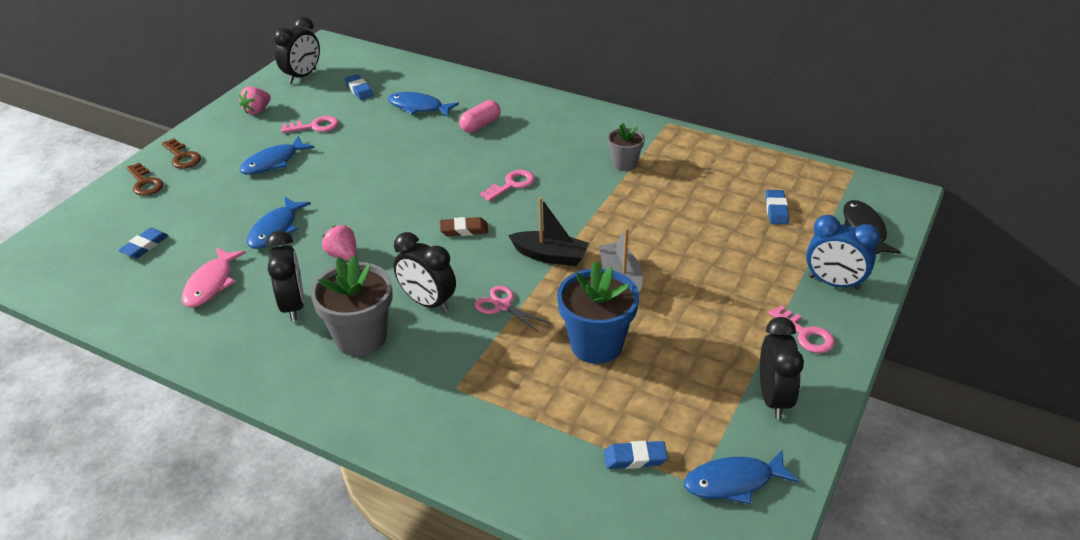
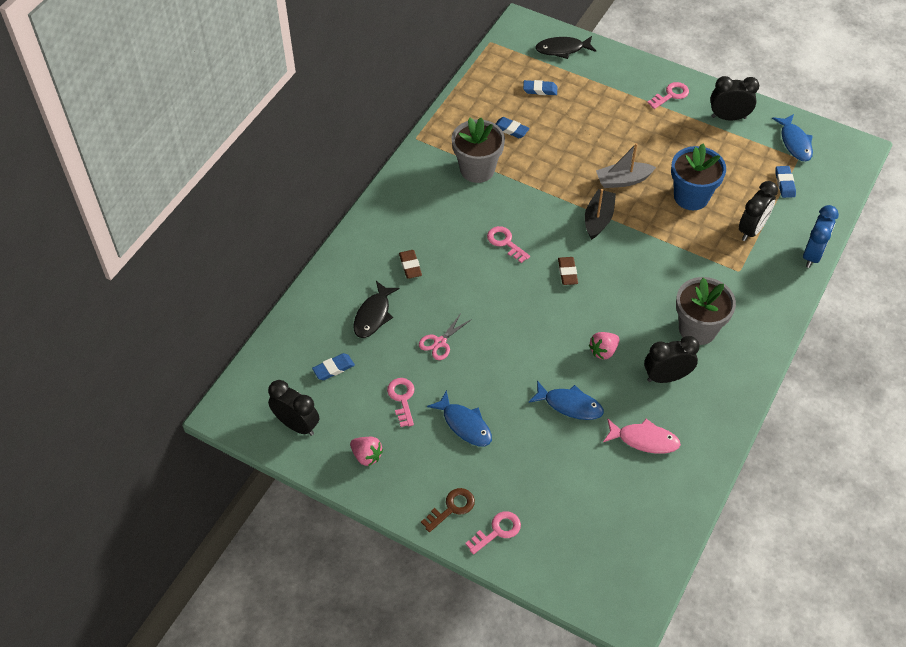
camera: 90 degrees left, 15 degrees up
(145, 183) = (497, 531): brown key -> pink key
(145, 246) = (596, 504): blue eraser -> blue eraser (511, 129)
(418, 107) = (373, 315): blue fish -> black fish
(428, 302) = (656, 291): black clock -> black clock (751, 229)
(480, 125) = (410, 266): pink capsule -> brown eraser
(503, 306) = (656, 247): pink scissors -> pink scissors (440, 342)
(624, 164) = (477, 169): grey flower pot -> grey flower pot, size x1.72
(834, 283) = (620, 74): blue clock -> blue clock (812, 255)

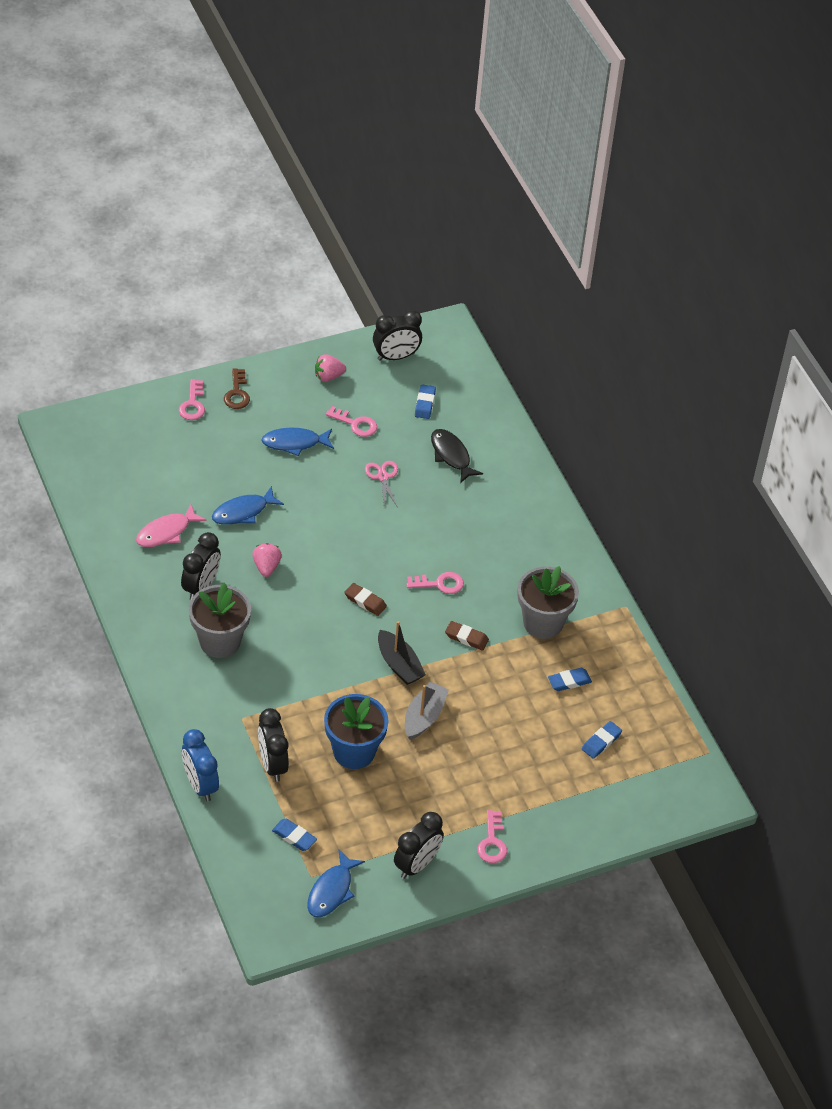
camera: 125 degrees right, 5 degrees down
(410, 266) = (478, 508): brown eraser -> brown eraser (466, 638)
(562, 49) = (642, 803): black fish -> none
(794, 142) = (331, 891): blue fish -> blue fish turned 90 degrees counterclockwise

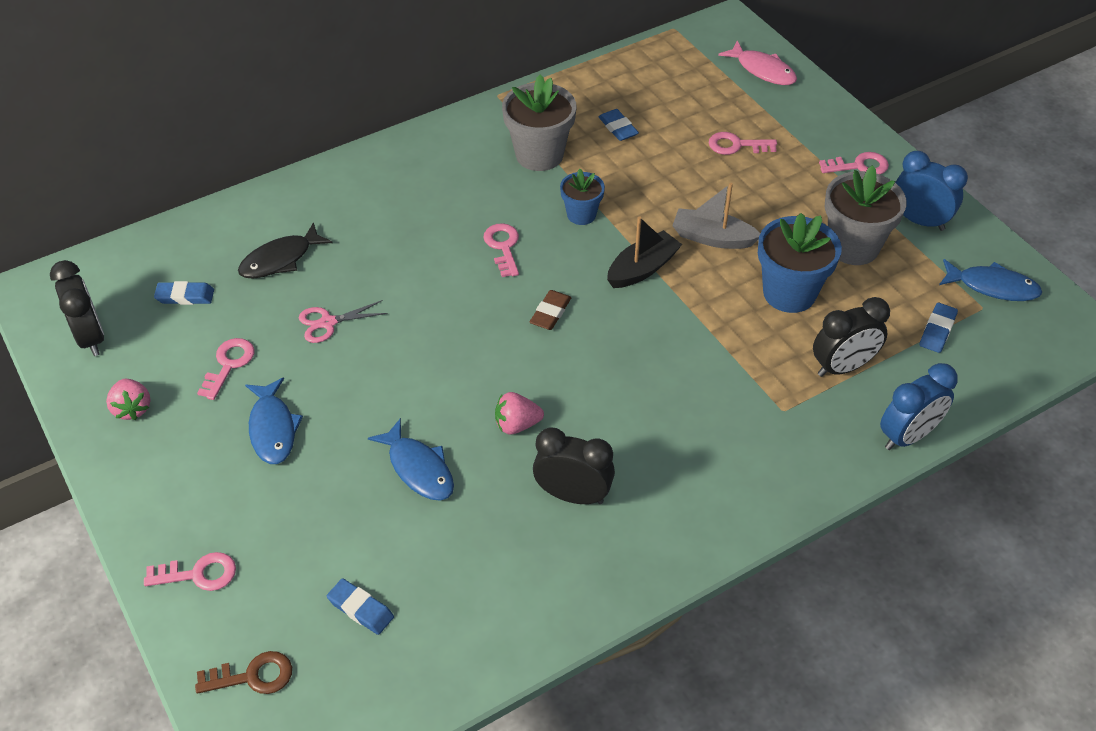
camera: 95 degrees left, 0 degrees up
(166, 532) = (477, 559): pink fish -> pink fish (762, 70)
(220, 641) = (665, 456): grey flower pot -> grey flower pot (853, 247)
(237, 393) = (171, 518): brown key -> brown key (253, 676)
(417, 864) = (919, 221): black clock -> blue clock
(466, 638) = (581, 214): brown eraser -> blue flower pot
(533, 760) = (736, 145): none -> pink key
(601, 742) = (691, 99): blue eraser -> blue eraser (360, 609)

